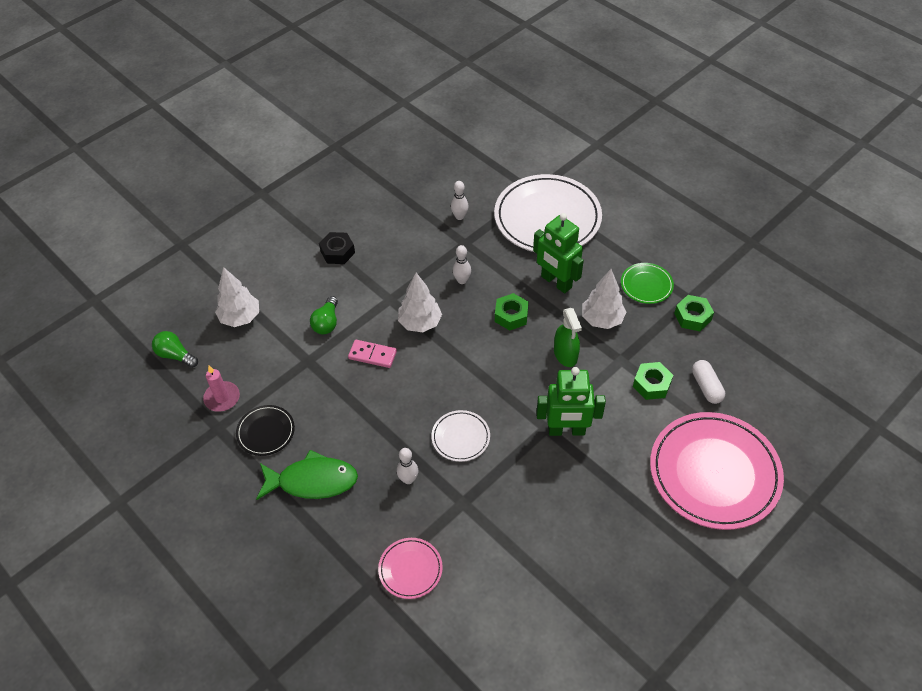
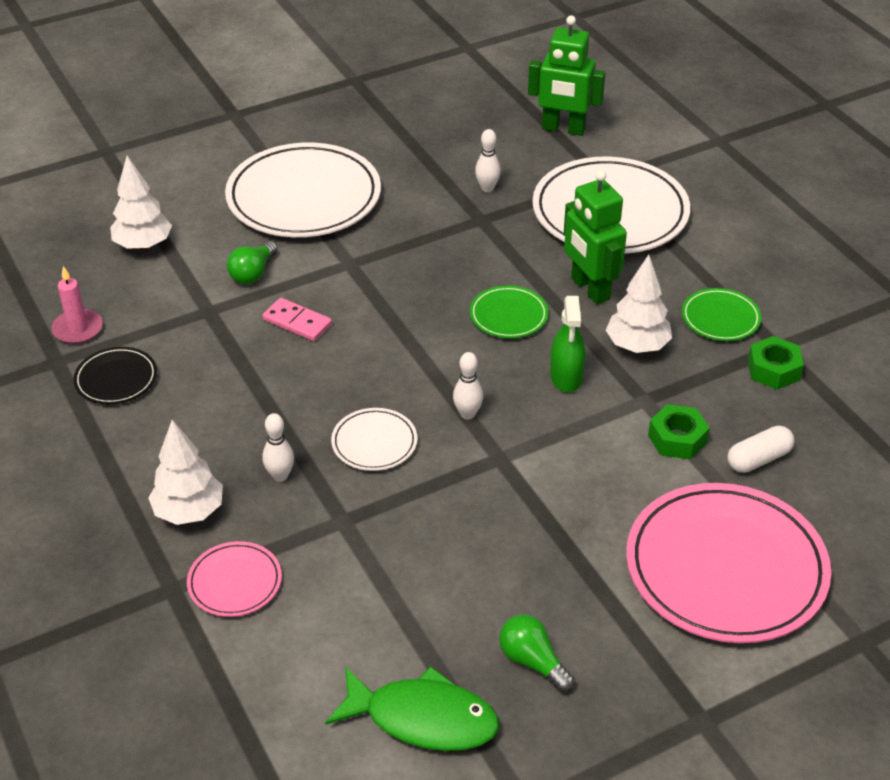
camera: 15 degrees right, 10 degrees down
(175, 355) = (41, 270): green light bulb -> green light bulb (533, 662)
(312, 481) = (151, 448): green fish -> green fish (422, 719)
(337, 252) = (304, 197): black nut -> white plate
(420, 323) = (378, 299): white tree -> white tree (189, 512)
(462, 280) = (457, 261): white bowling pin -> white bowling pin (467, 414)
(511, 315) = (508, 315): green nut -> green plate
(566, 430) = (528, 467): green robot -> green robot (563, 129)
(706, 387) = (758, 459): white capsule -> white capsule turned 60 degrees clockwise

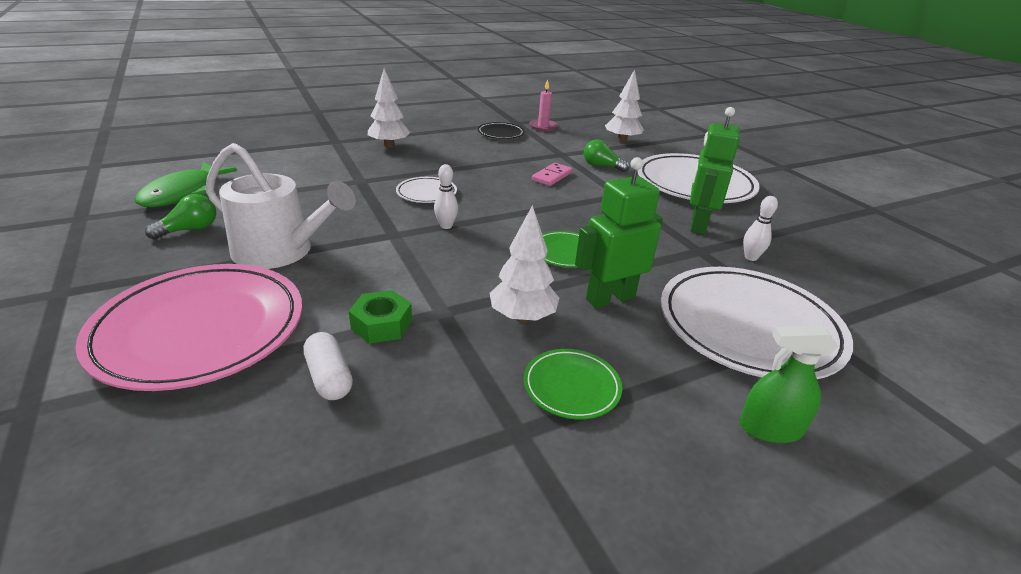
camera: 90 degrees right, 10 degrees down
(235, 582) = (329, 153): pink plate -> none
(280, 476) = (407, 166): white bowling pin -> none
(563, 129) = (892, 312): green robot -> green robot (697, 225)
(564, 551) = (280, 251): none -> white watering can
(566, 376) = (482, 272): green spray bottle -> green spray bottle (770, 428)
(773, 370) = (473, 419): green nut -> none

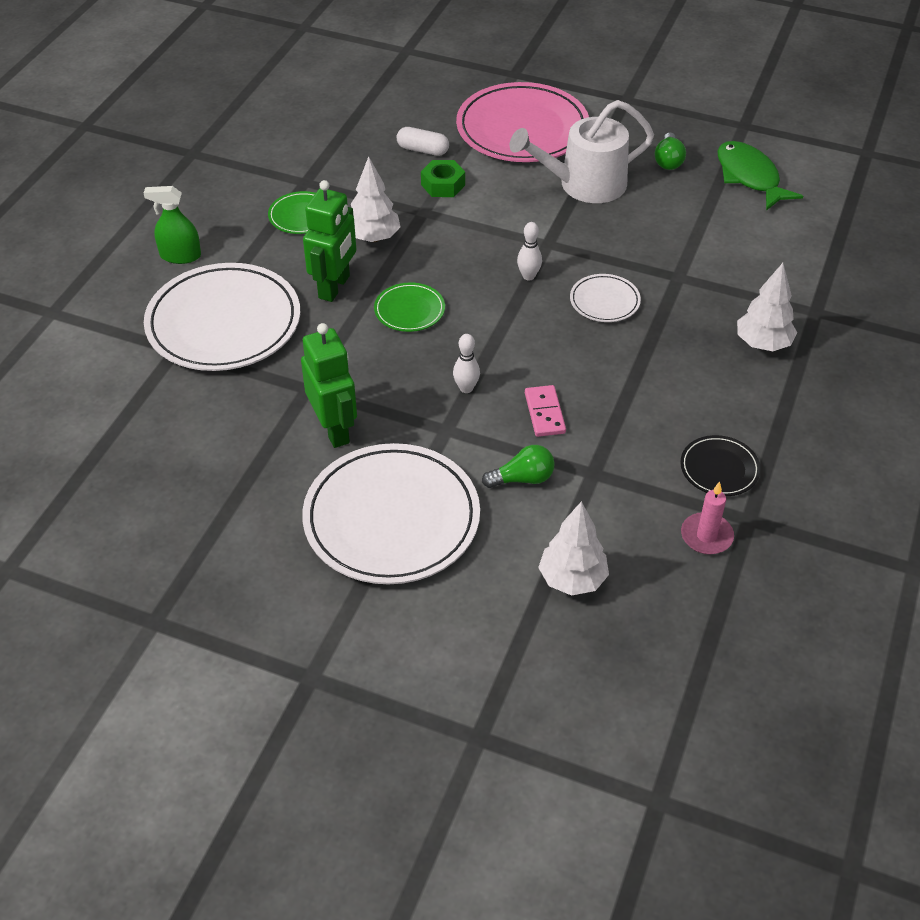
camera: 140 degrees right, 15 degrees up
(750, 257) = (258, 409): white bowling pin -> white bowling pin (466, 388)
(770, 428) = (180, 256): green spray bottle -> green spray bottle turned 135 degrees counterclockwise

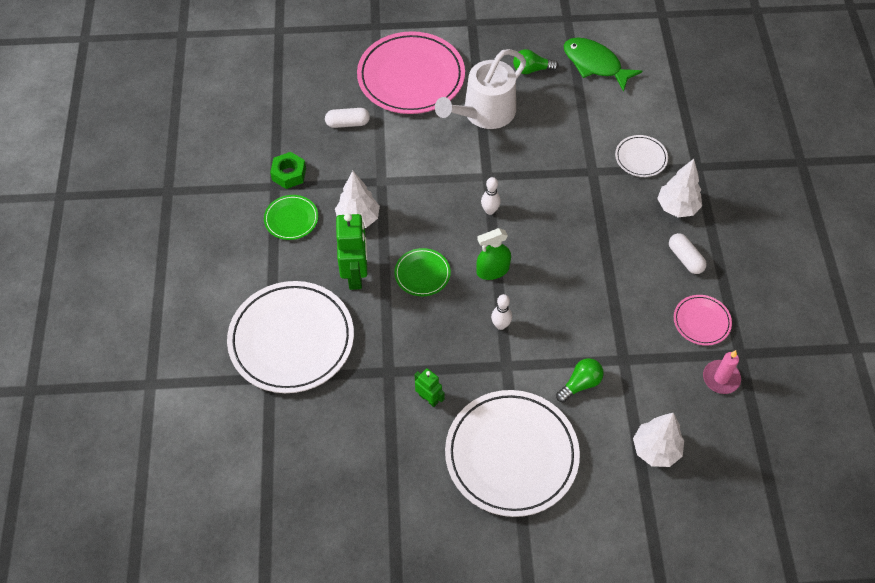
camera: 25 degrees left, 10 degrees up
(180, 256) = (219, 292): green spray bottle -> green spray bottle (492, 270)
(334, 429) = (428, 398): green robot -> green robot, size x0.54
(443, 185) = (381, 150): green nut -> green nut (289, 174)
(545, 413) = (565, 324): pink domino -> none
(604, 301) = (554, 212): white plate -> white plate (641, 158)
(668, 161) = (531, 69): green light bulb -> green light bulb turned 105 degrees clockwise
(719, 469) = (701, 321): black plate -> pink plate
(740, 398) = (685, 258): none -> white capsule

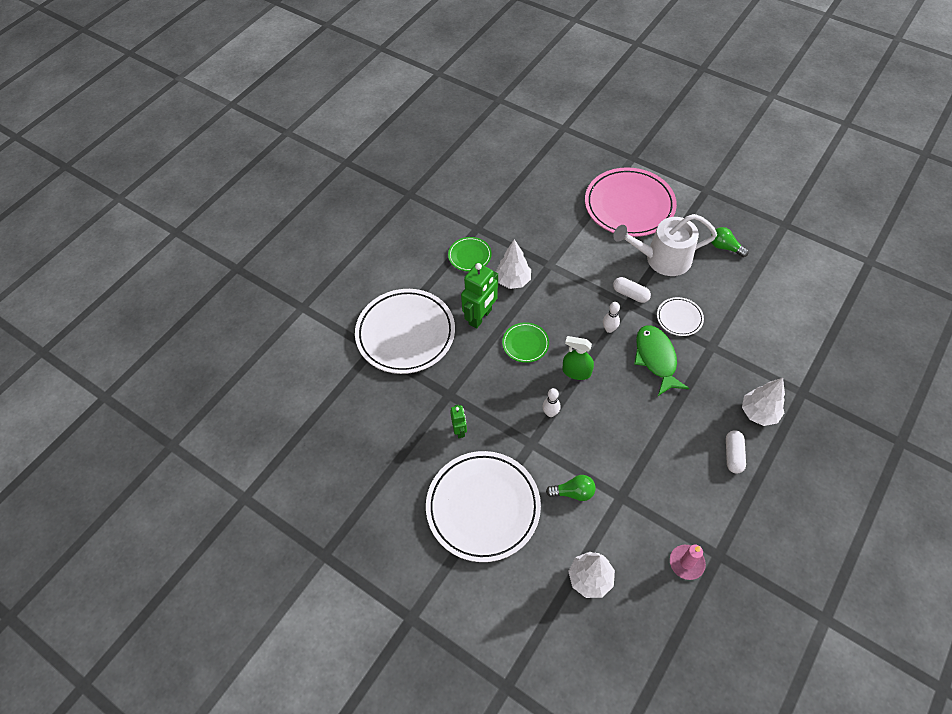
camera: 40 degrees right, 0 degrees up
(289, 174) = (492, 225): green nut -> none
(347, 123) = (559, 213): white capsule -> white capsule (630, 294)
(595, 64) = (779, 270): green fish -> green fish (656, 358)
(641, 158) = (759, 359): white plate -> white plate (679, 318)
(701, 321) = (706, 510): pink plate -> none

